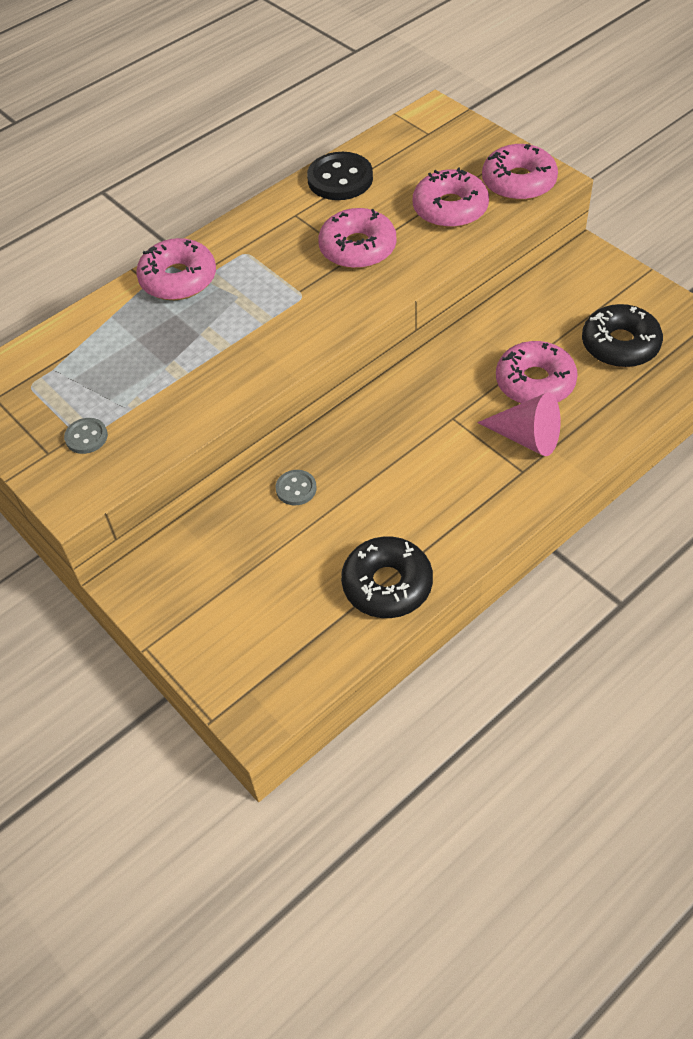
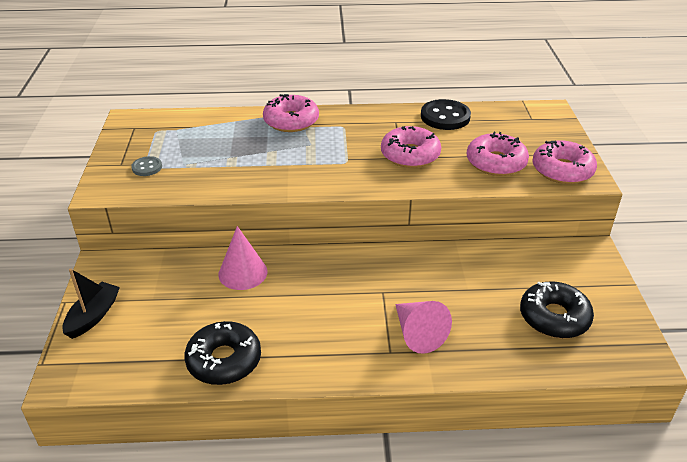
camera: 35 degrees right, 15 degrees down
(199, 638) = (93, 316): none -> black boat
(296, 489) = (243, 273): grey button -> pink cone
(535, 382) = (463, 304): pink donut -> none

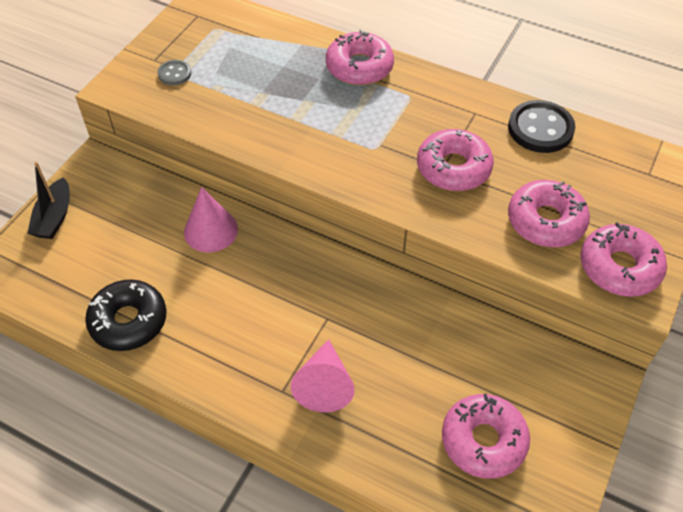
camera: 30 degrees right, 15 degrees up
(93, 316) = (54, 217): black boat -> black boat turned 135 degrees clockwise
(554, 317) = (483, 440): black donut -> pink donut

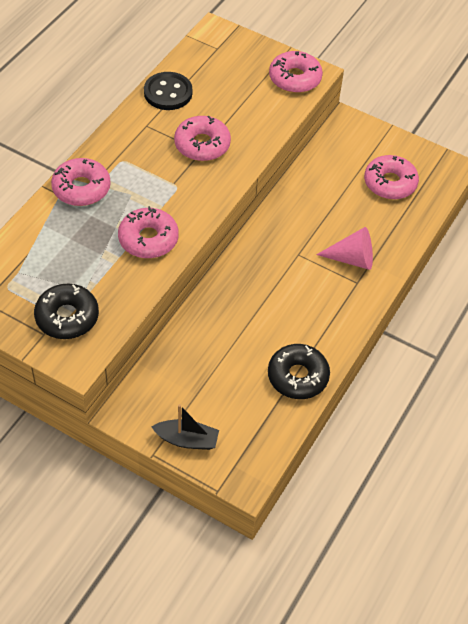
camera: 90 degrees left, 0 degrees up
(174, 74) = (67, 317): grey button -> black donut
(210, 230) = (211, 324): pink cone -> none
(546, 221) = (255, 105): pink donut -> pink donut (148, 239)

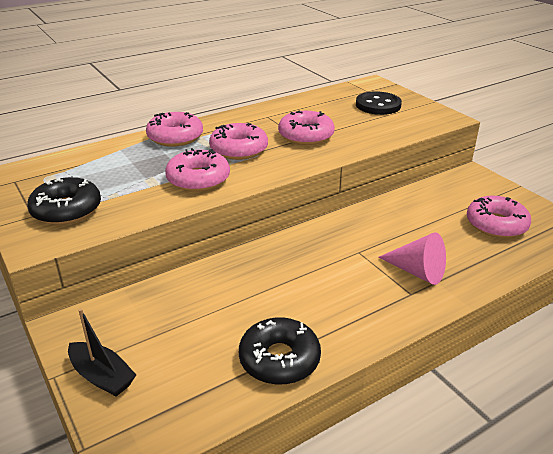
camera: 30 degrees right, 20 degrees down
(168, 93) = (303, 104): black button -> black button (378, 105)
(295, 78) = (426, 117): pink donut -> pink donut (239, 149)

